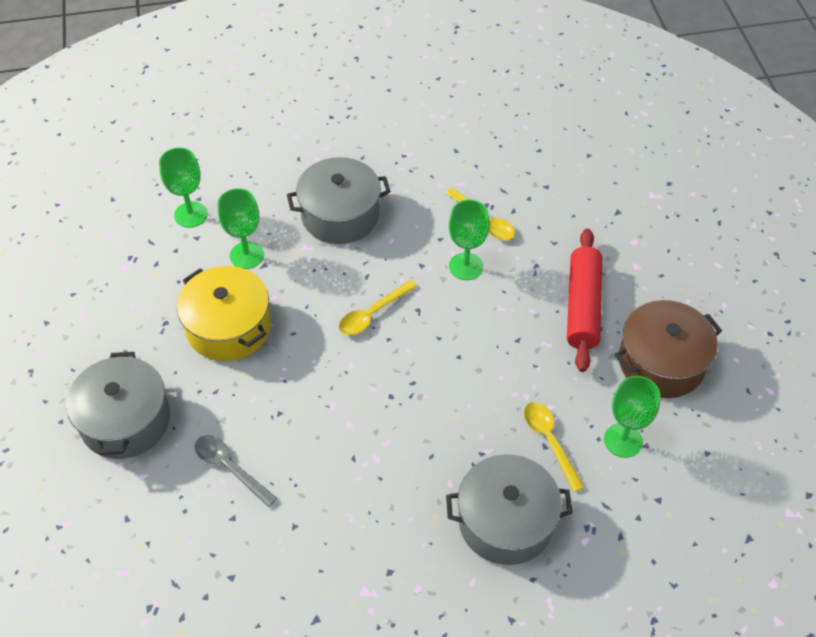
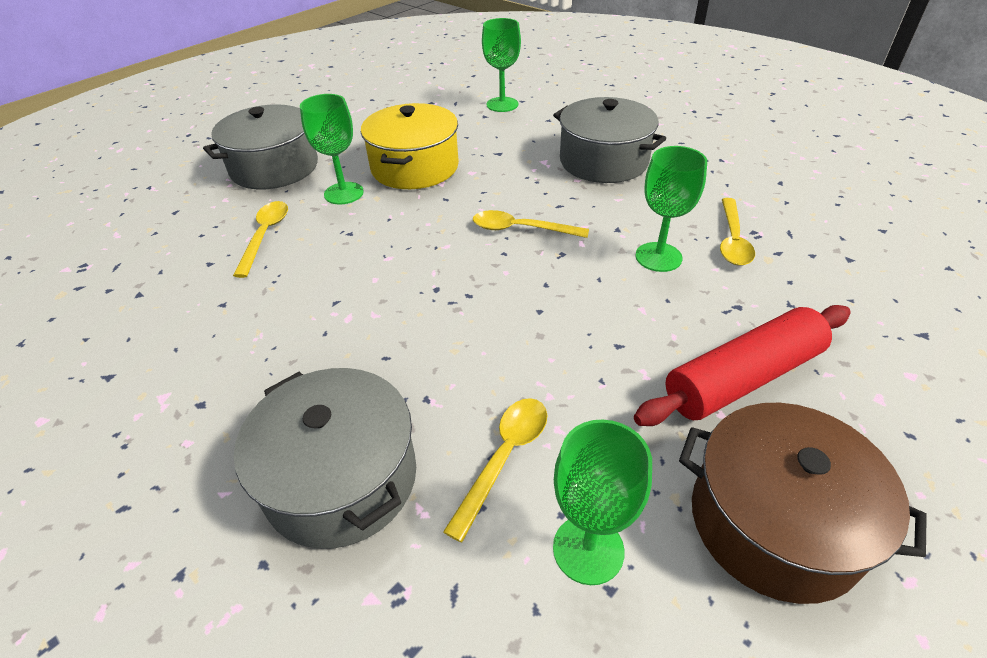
camera: 55 degrees right, 10 degrees down
(230, 468) = (265, 236): grey spoon -> yellow spoon
(246, 255) = (497, 142): green goblet -> green goblet (344, 193)

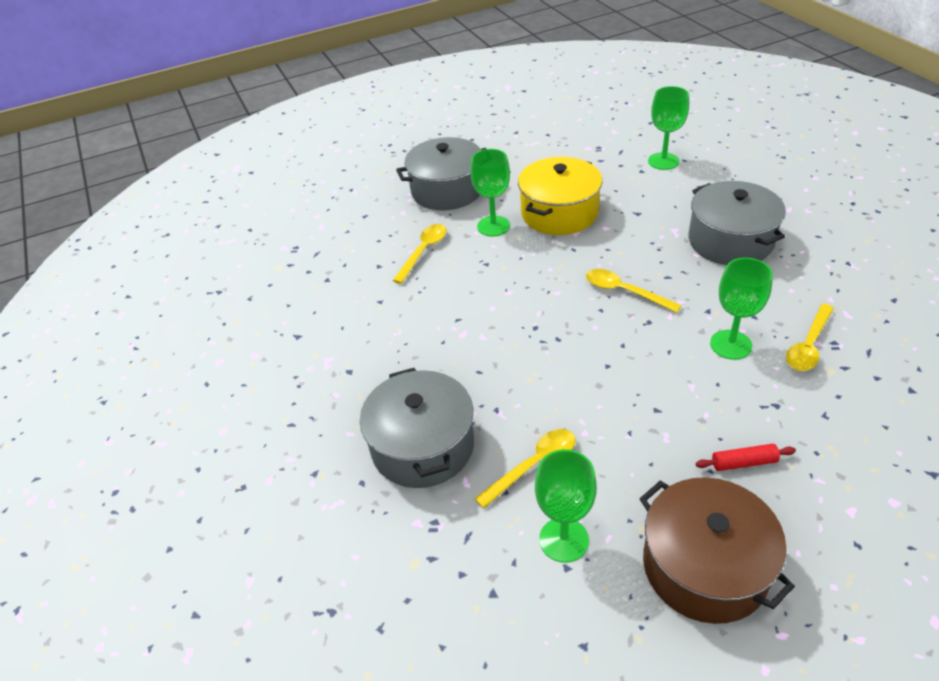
camera: 25 degrees right, 0 degrees up
(743, 378) = (744, 462): red rolling pin -> red rolling pin, size x0.44

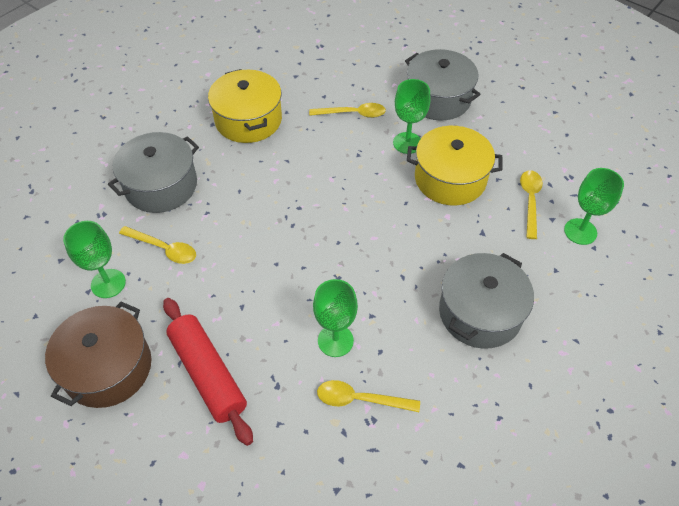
camera: 60 degrees right, 10 degrees up
(368, 336) = (248, 120): none -> yellow pot
(624, 291) = (368, 251): yellow spoon -> yellow spoon (530, 201)
(744, 462) = (208, 374): red rolling pin -> red rolling pin, size x2.26

